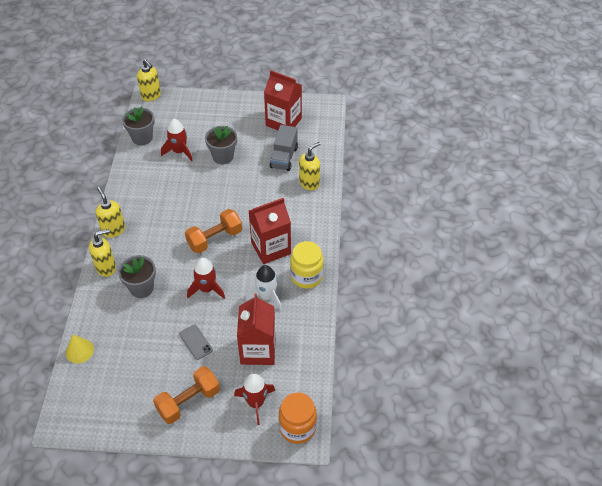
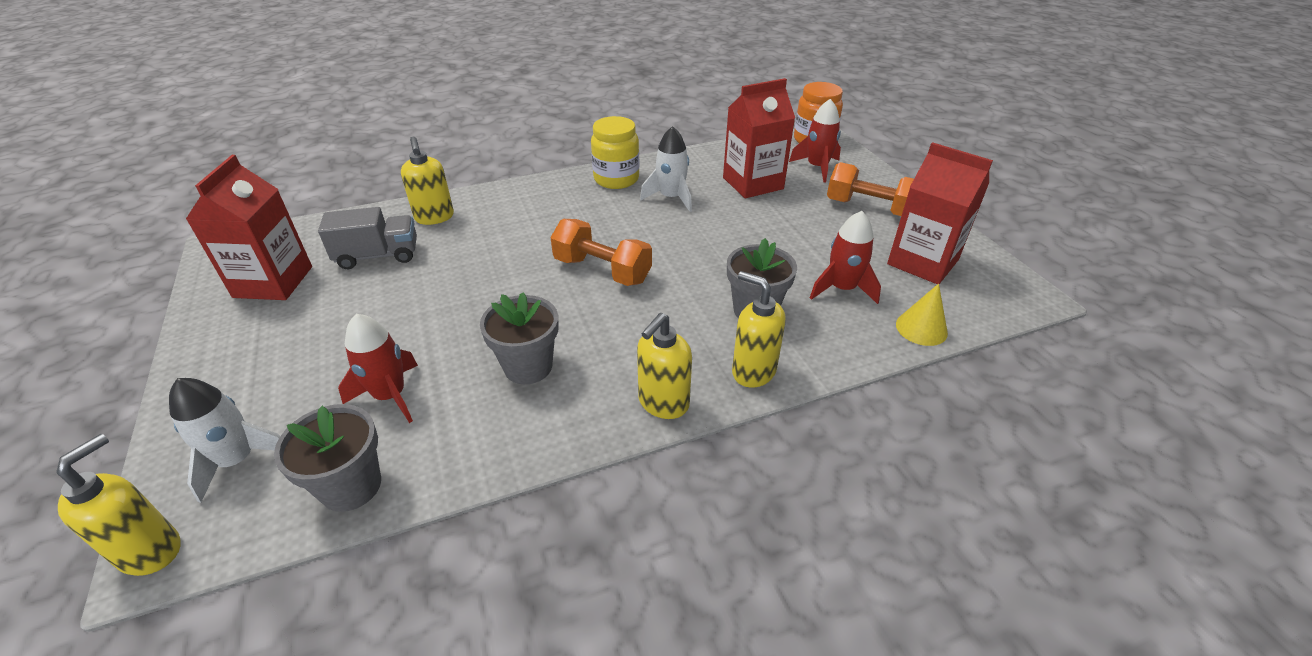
camera: 115 degrees left, 10 degrees down
(175, 112) = (237, 460): none -> white rocket
(195, 342) = (790, 229): grey phone -> none
(207, 289) = (701, 247): red rocket -> red rocket (842, 289)
(223, 156) = (392, 326): grey flower pot -> grey flower pot (528, 366)
(271, 248) = (587, 216): red carton -> red carton (922, 262)
(309, 183) = (434, 217): yellow soap dispenser -> yellow soap dispenser turned 135 degrees counterclockwise

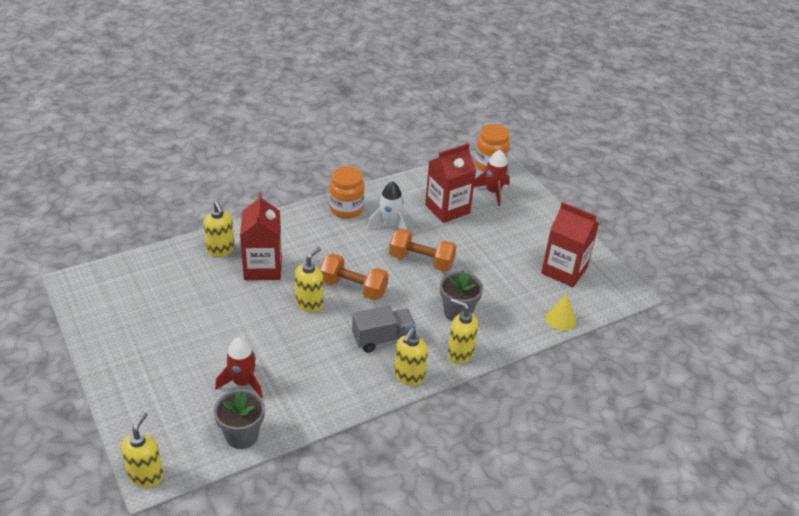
camera: 10 degrees left, 0 degrees up
(237, 460) = (168, 426): white rocket -> none
(273, 282) = (127, 309): red carton -> red carton (263, 268)
(378, 255) = (192, 284): grey truck -> grey truck (383, 338)
(528, 366) = (322, 359): grey flower pot -> none
(533, 288) = (309, 304): none -> yellow soap dispenser
(616, 179) = (346, 209): yellow jar -> orange jar
(842, 289) = (512, 293): red rocket -> none
(869, 208) = (530, 227): orange dumbbell -> orange dumbbell (421, 261)

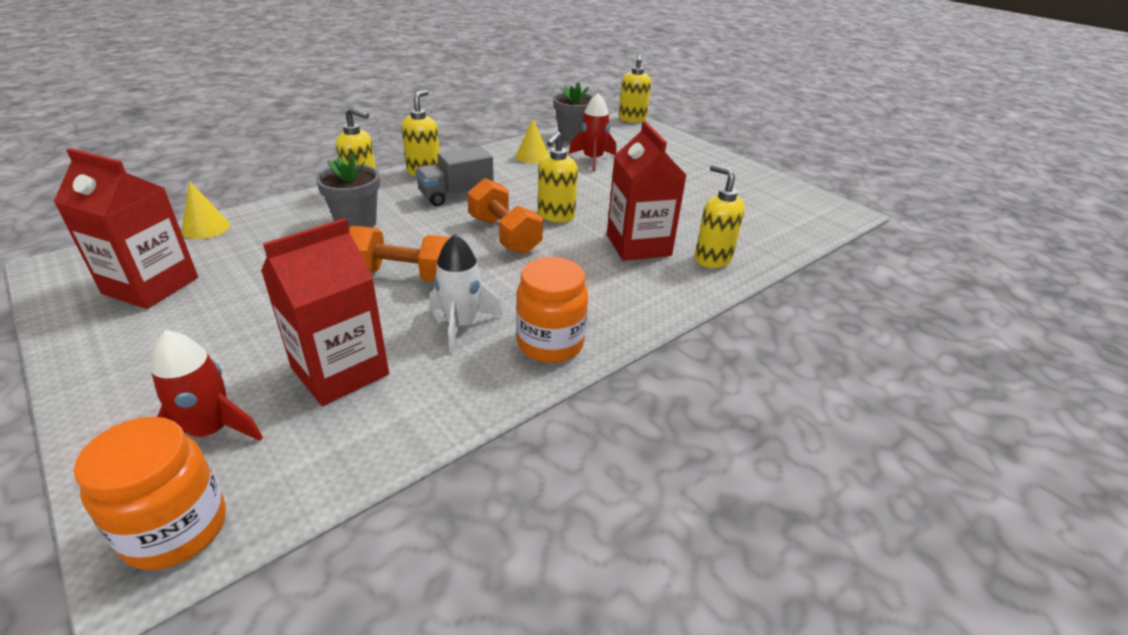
camera: 170 degrees right, 5 degrees down
(301, 395) = (532, 156): none -> yellow cone
(353, 288) = (504, 235): orange dumbbell -> orange dumbbell turned 45 degrees clockwise

